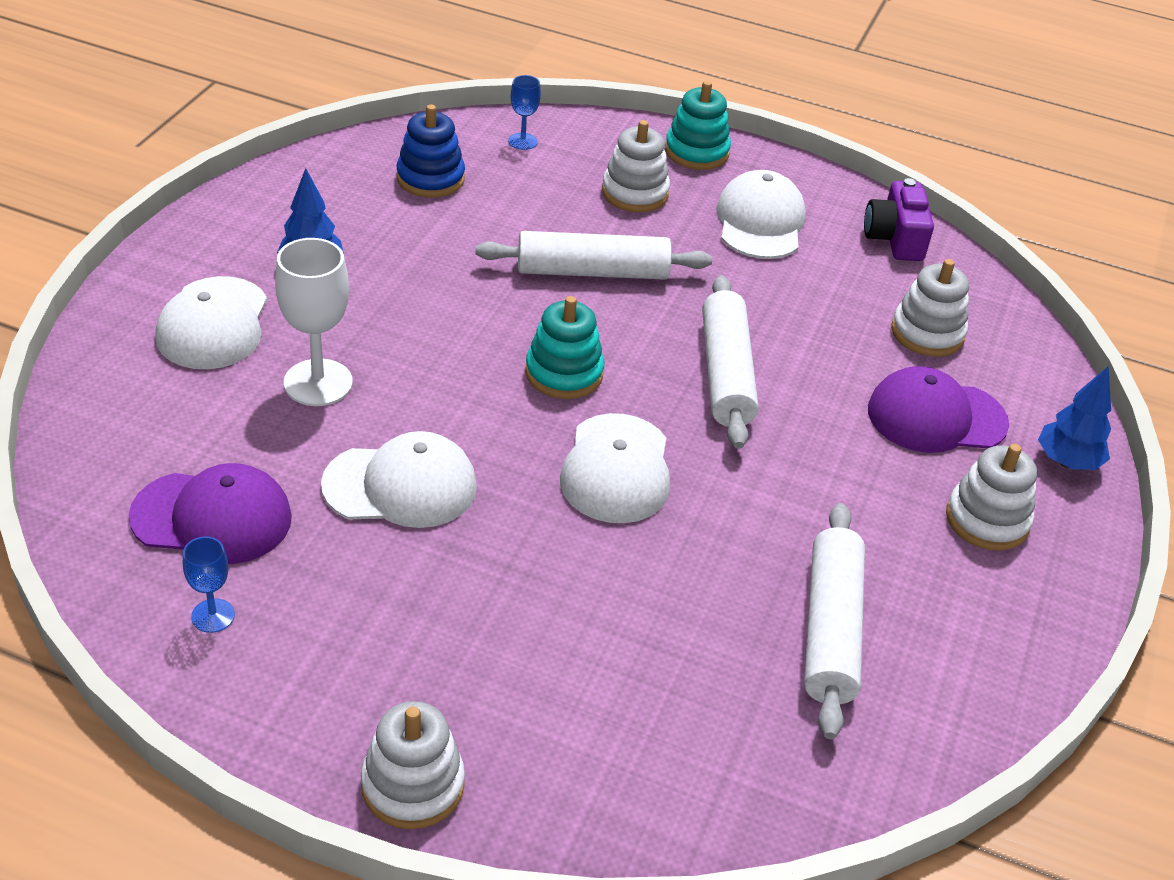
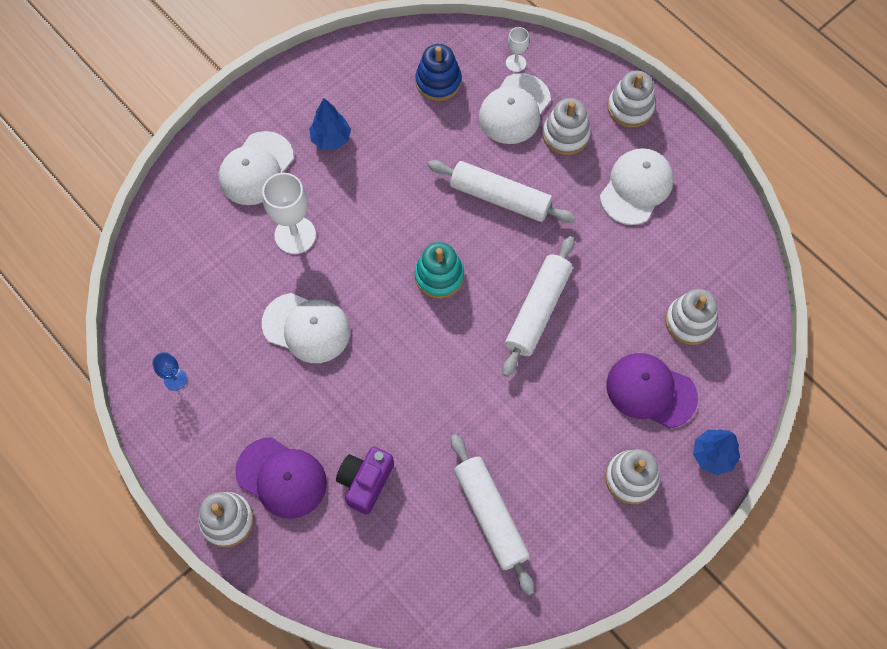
camera: 30 degrees right, 25 degrees up
(212, 517) = (200, 314): purple cap -> purple cap (281, 478)
(522, 141) = (515, 63): blue goblet -> white goblet
(616, 469) = (432, 359): white cap -> white cap (514, 109)
(696, 152) = (630, 108): turquoise stacking toy -> white stacking toy
(830, 629) = (490, 515): white rolling pin -> white rolling pin turned 60 degrees counterclockwise
(895, 238) = (722, 232): purple camera -> purple camera (365, 482)

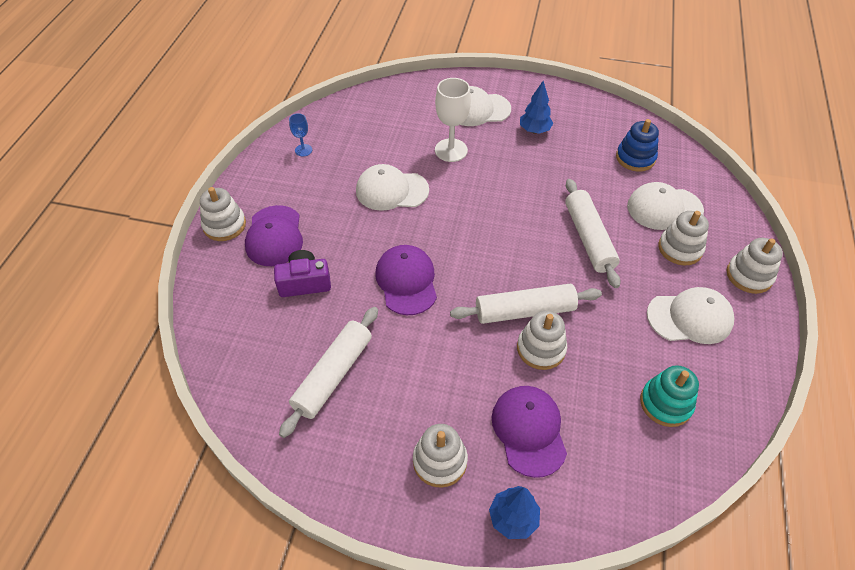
camera: 55 degrees right, 15 degrees down
(306, 328) = (391, 190): white cap -> white cap turned 105 degrees clockwise
(432, 388) = (406, 281): none -> purple cap
(439, 276) = (494, 238): turquoise stacking toy -> turquoise stacking toy (665, 403)
(515, 63) = (699, 189): white goblet -> none
(690, 322) = (617, 425): white stacking toy -> white stacking toy (541, 349)

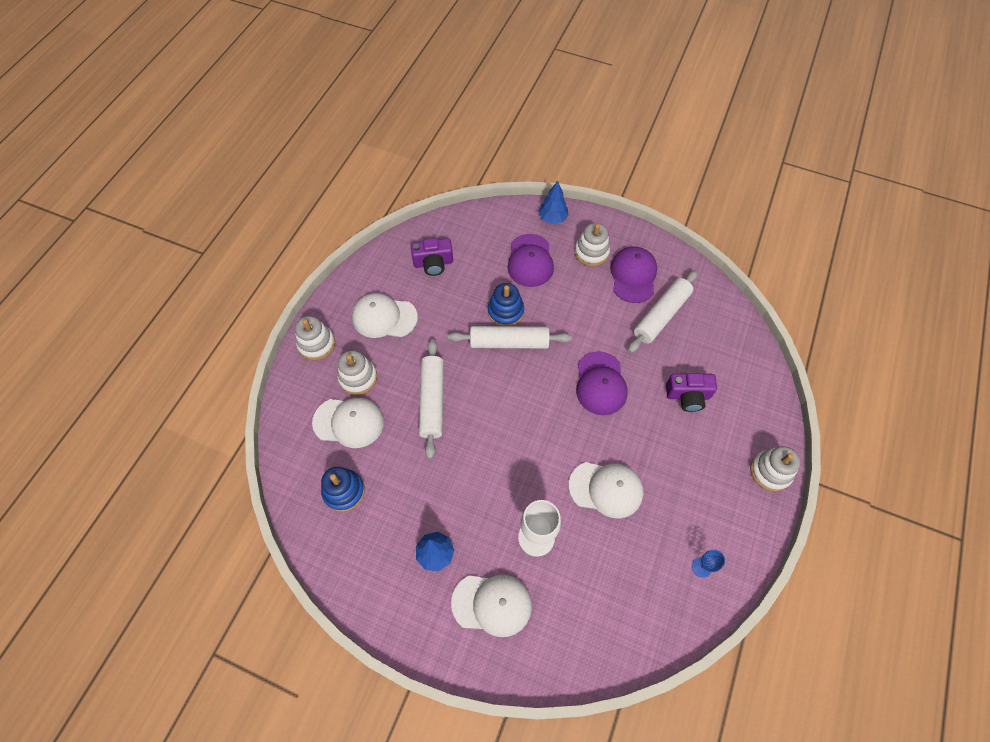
camera: 170 degrees left, 10 degrees up
(274, 236) = (720, 450): purple cap -> purple cap (633, 276)
(541, 349) = (505, 311): white stacking toy -> blue stacking toy
(665, 403) = (433, 263): turquoise stacking toy -> purple camera

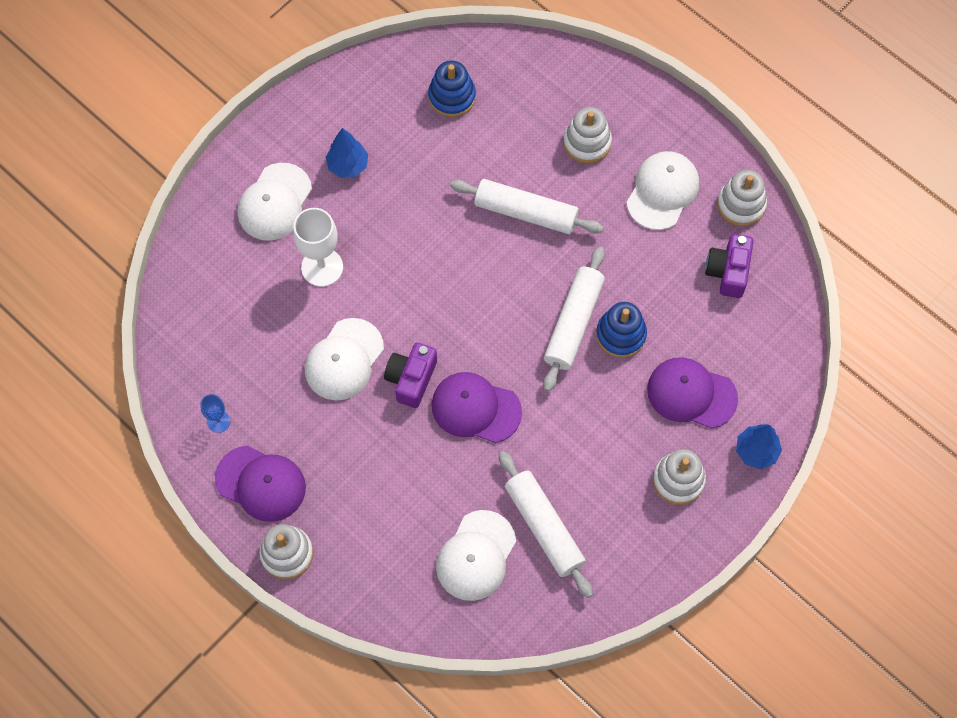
camera: 110 degrees right, 5 degrees up
(316, 344) = (650, 109): white stacking toy -> white stacking toy (741, 205)
(349, 422) = (532, 120): white cap -> white cap (476, 556)
(633, 276) = (620, 519): purple cap -> purple cap (261, 483)
(688, 396) = (418, 505): purple camera -> purple camera (411, 379)

